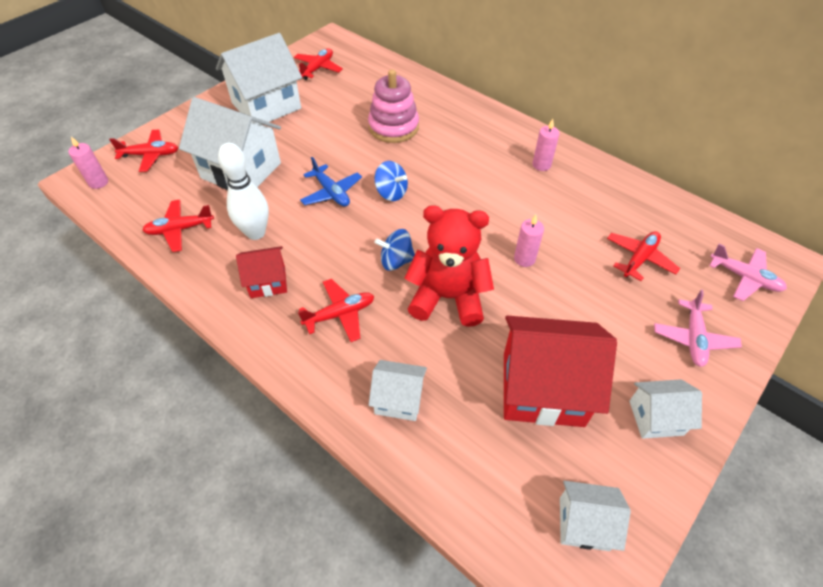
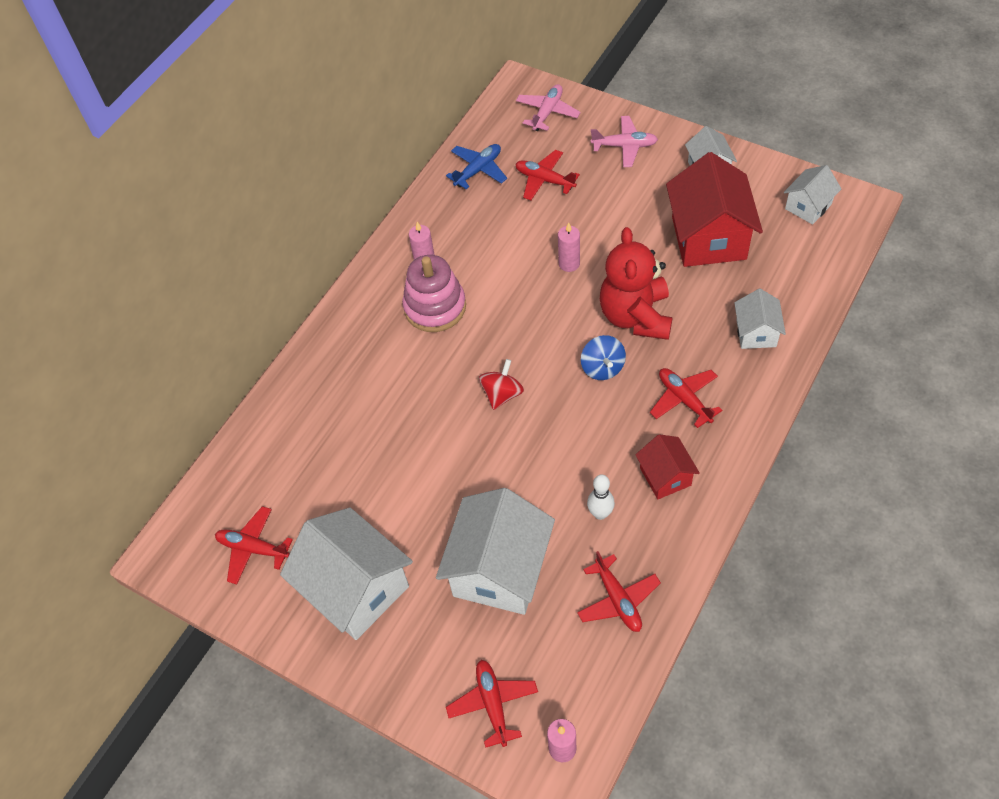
camera: 95 degrees left, 5 degrees up
(256, 233) = (600, 513): white bowling pin -> white bowling pin, size x0.60
(331, 192) = (516, 455): blue plane -> blue plane (478, 170)
(391, 193) = (502, 394): blue spinning top -> red spinning top
(393, 127) = (380, 418): pink stacking toy -> pink stacking toy (435, 307)
(584, 523) = (808, 206): white house -> white house turned 45 degrees clockwise

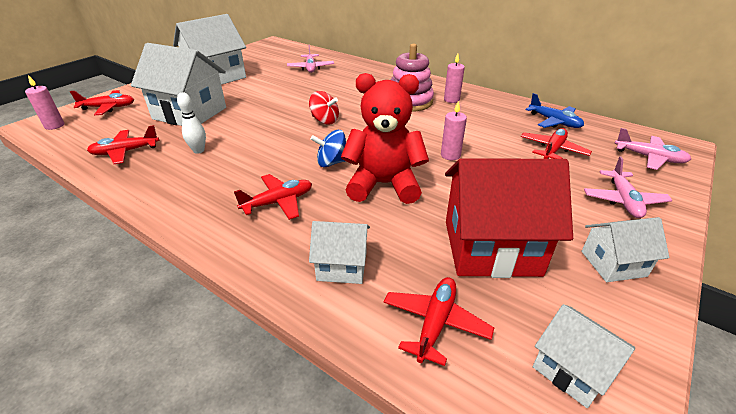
camera: 90 degrees right, 20 degrees down
(253, 548) = (261, 57): red plane -> red plane (435, 323)
(309, 452) = (311, 68): none -> pink plane
(665, 476) = (207, 183): red house -> none

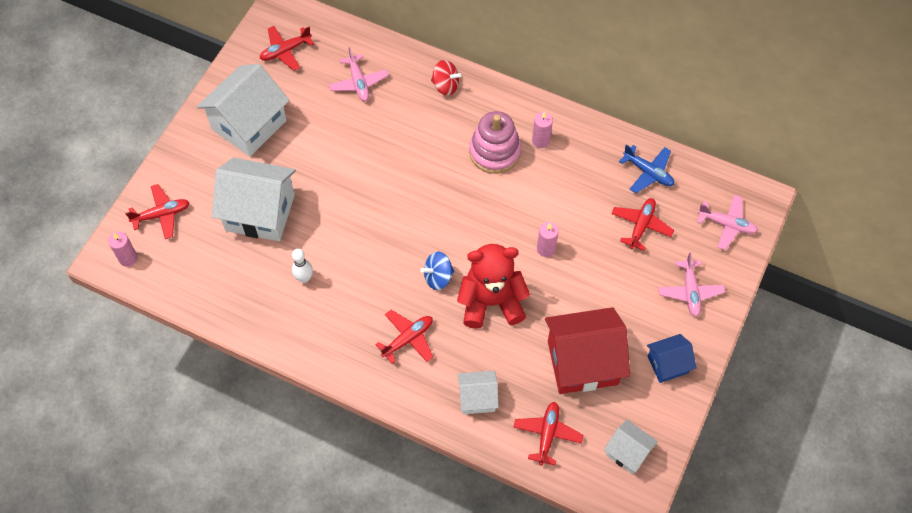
camera: 10 degrees left, 25 degrees up
(125, 152) = (234, 291): red plane -> red plane (285, 51)
(325, 120) = (411, 205): red spinning top -> red spinning top (445, 86)
(613, 264) = (667, 364): white house -> blue house

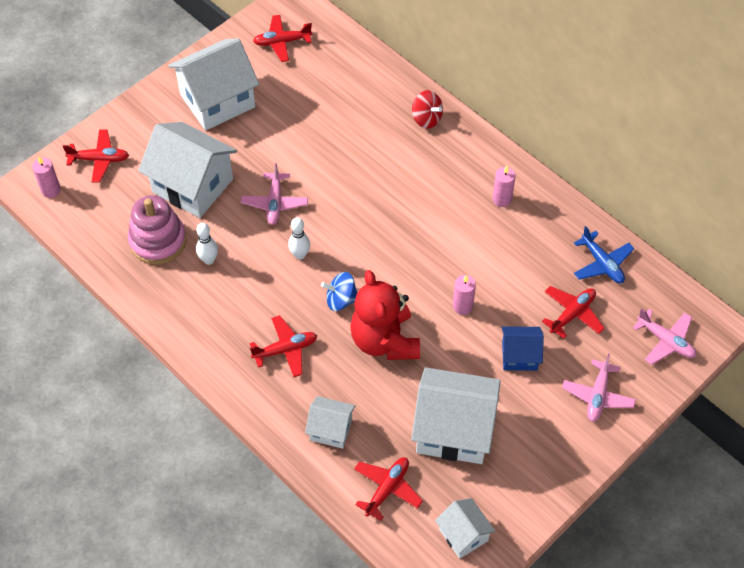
camera: 20 degrees right, 5 degrees down
(358, 82) = (341, 91): pink plane -> pink plane (275, 203)
(384, 247) = (300, 255): none -> white bowling pin
(491, 302) = (384, 341): red teddy bear -> red teddy bear turned 120 degrees counterclockwise
(494, 152) = (449, 196): pink stacking toy -> pink stacking toy (158, 241)
(582, 362) = (454, 430): red house -> white house
(667, 364) = (543, 461): blue house -> blue house (519, 356)

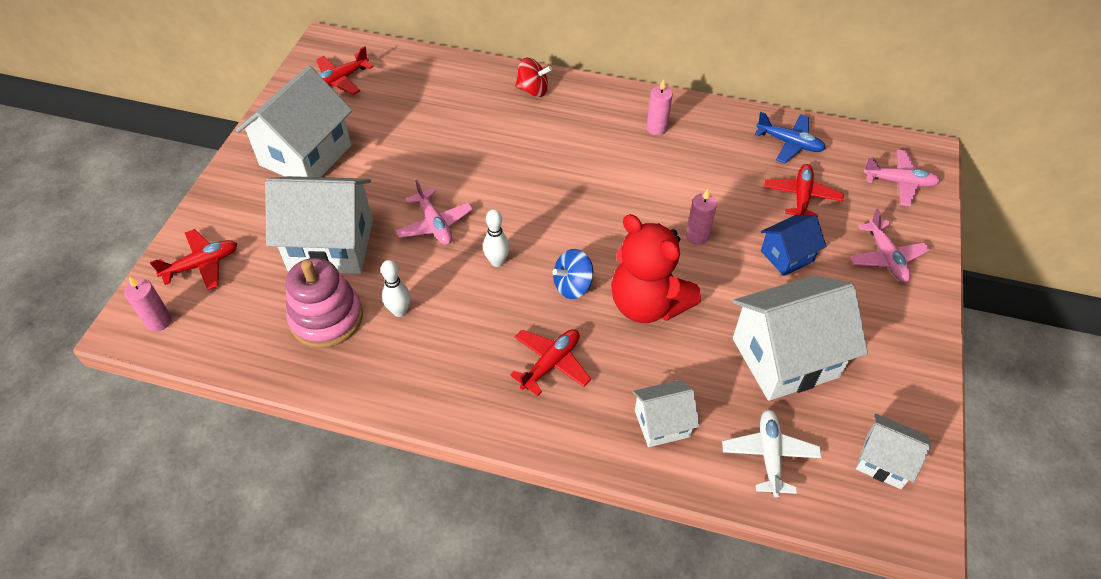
camera: 30 degrees left, 5 degrees down
(387, 489) = (769, 455): red plane -> white plane

